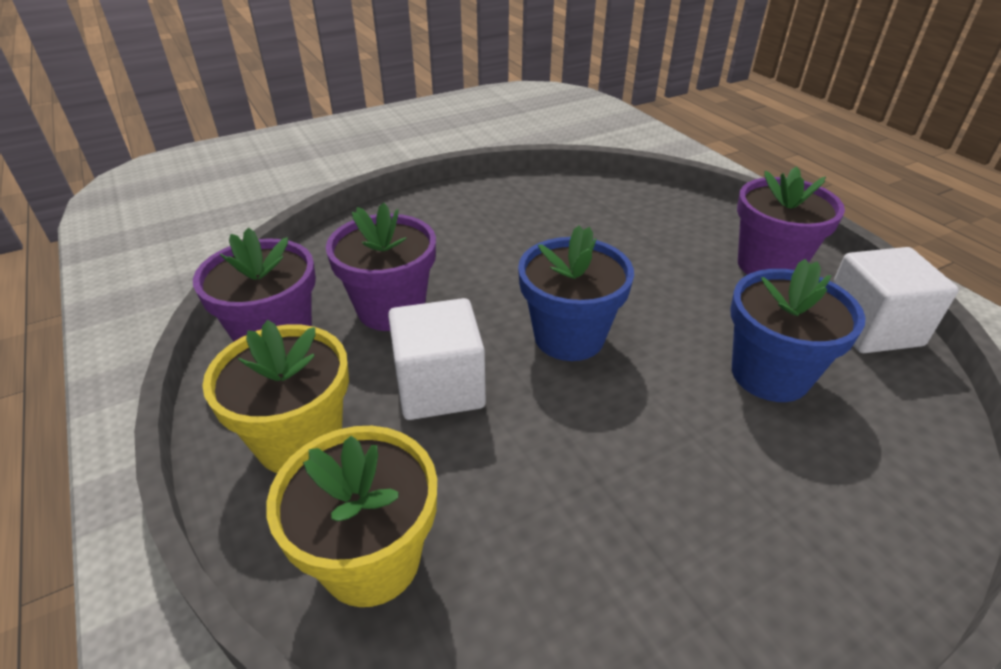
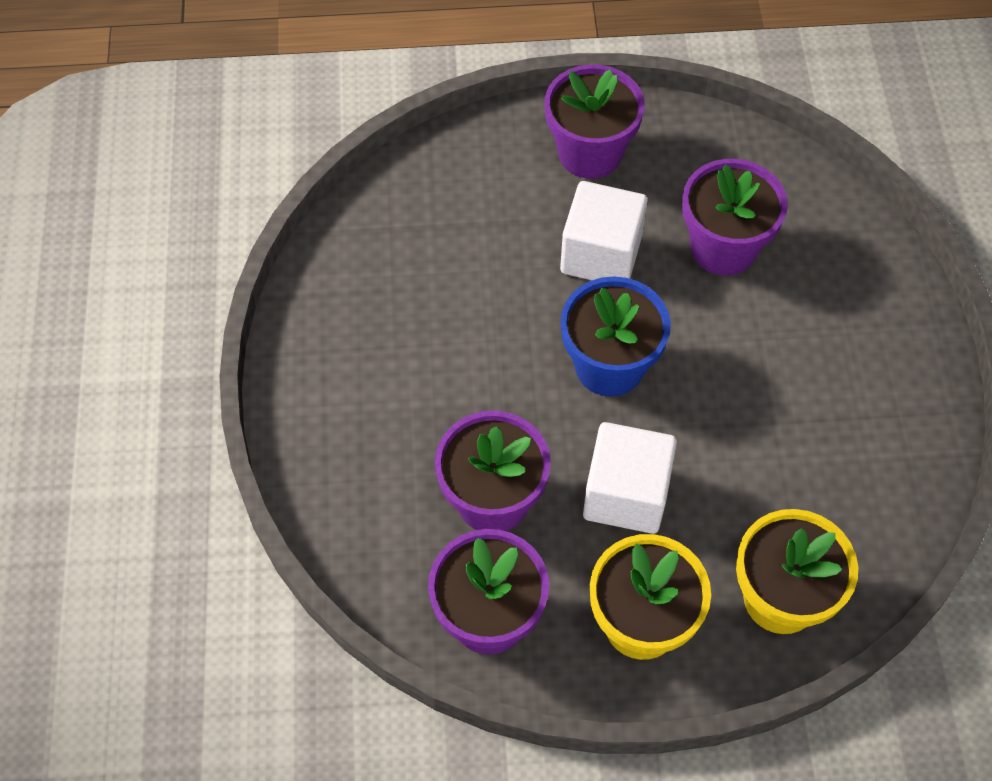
camera: 65 degrees left, 20 degrees up
(770, 374) = (723, 247): blue flower pot -> purple flower pot
(871, 328) = (706, 142): white cube -> white cube (601, 254)

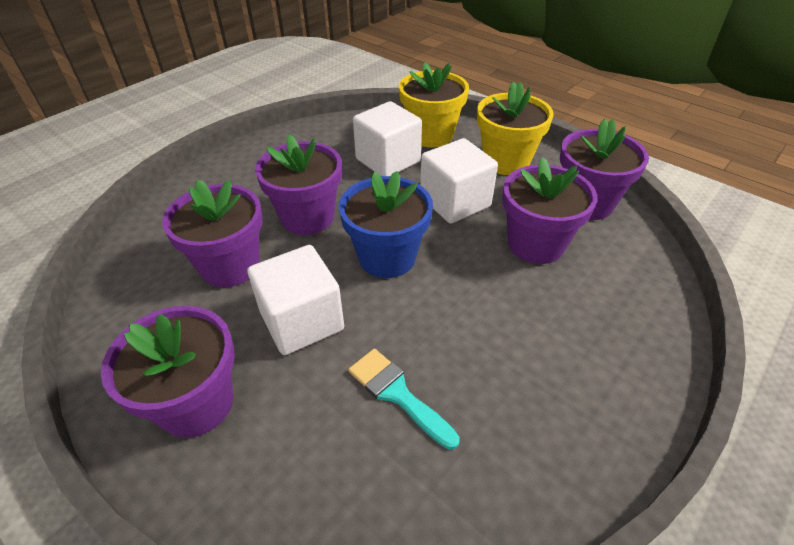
camera: 135 degrees left, 15 degrees down
(469, 261) = (397, 393): none -> turquoise brush
(737, 348) = (307, 217): none -> purple flower pot
(770, 500) = (388, 160): none -> white cube

